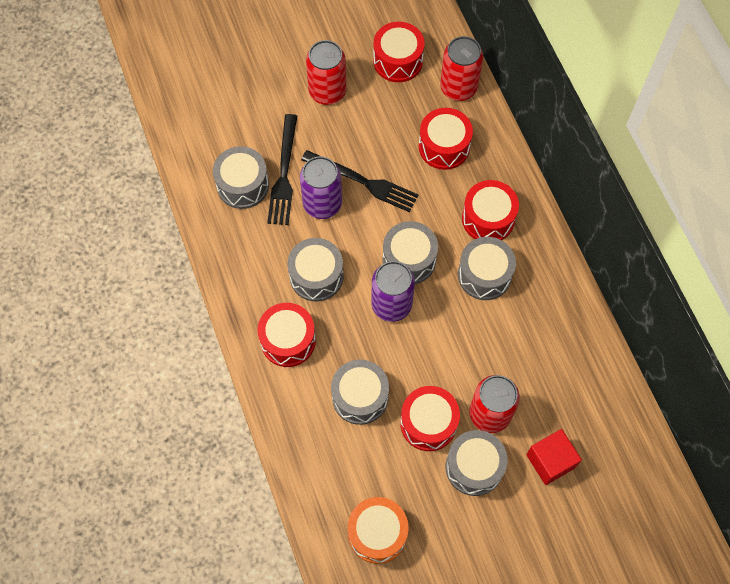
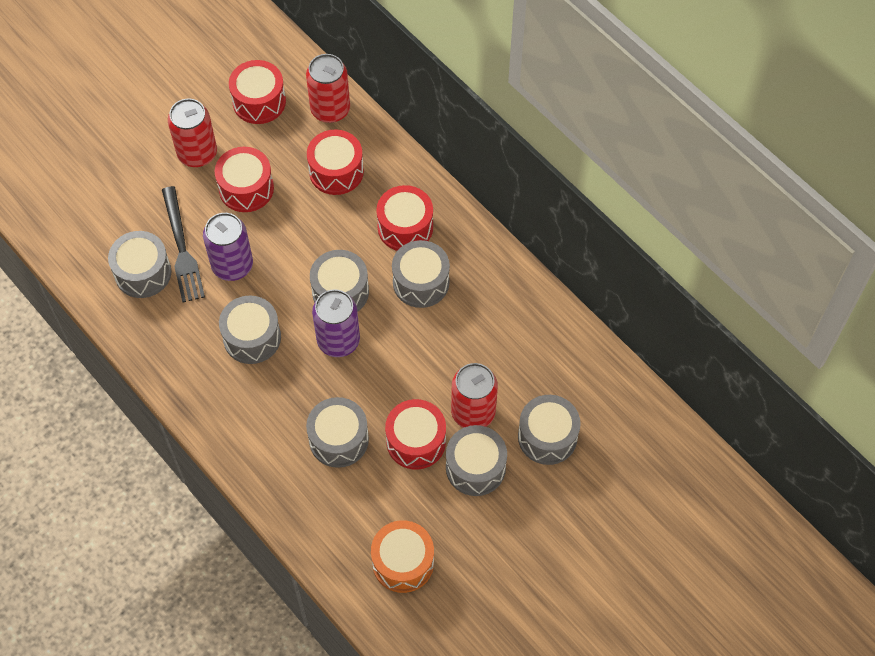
camera: 20 degrees left, 5 degrees down
(288, 340) = (246, 409): red drum -> red drum (246, 188)
(363, 181) = (266, 231): black fork -> none
(550, 461) = (547, 437): red cube -> grey drum

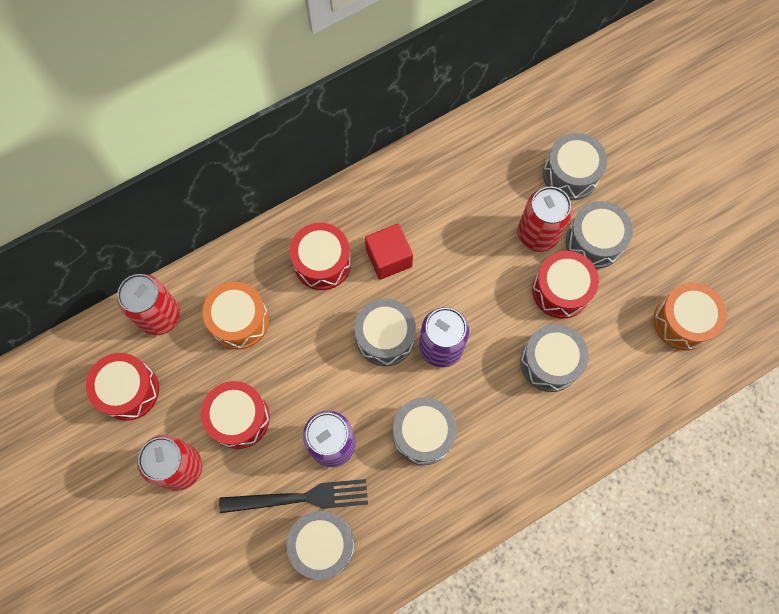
camera: 80 degrees left, 10 degrees up
(336, 171) = (239, 321): red drum -> orange drum
(421, 282) = (388, 258): grey drum -> red cube

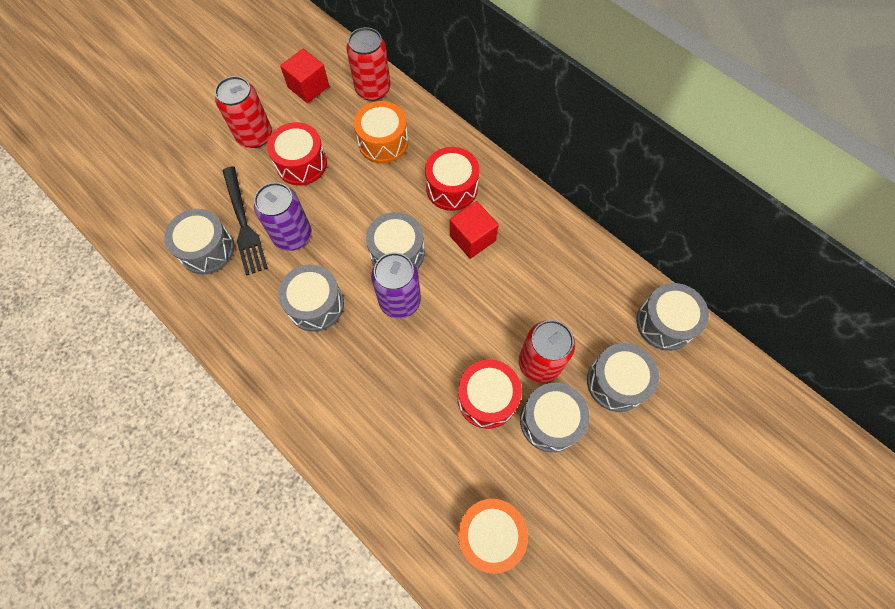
camera: 75 degrees right, 5 degrees down
(129, 390) = (308, 87): red drum -> red cube
(550, 362) = (409, 403): grey drum -> grey drum (664, 323)

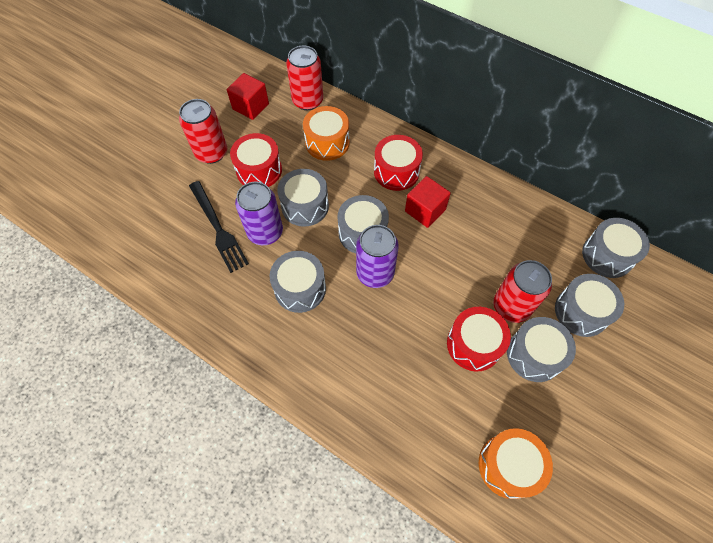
camera: 10 degrees left, 5 degrees down
(207, 249) = (189, 256): grey drum -> grey drum (305, 206)

